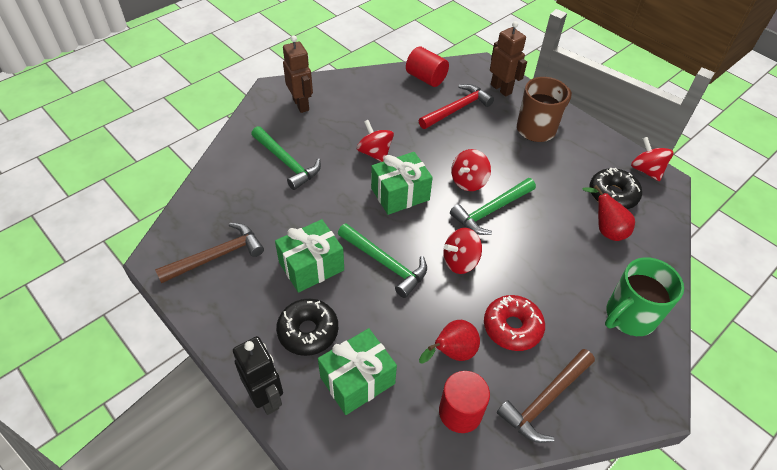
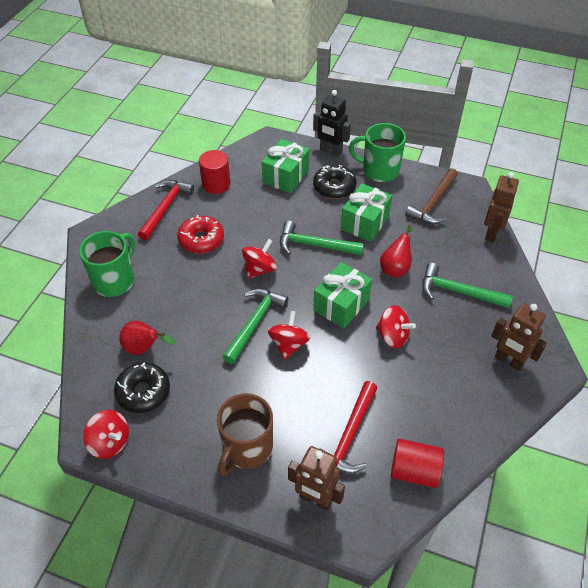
camera: 155 degrees right, 0 degrees up
(196, 199) = (492, 233): none -> brown robot
(233, 331) = (379, 171): none -> green mug
(452, 353) = (236, 210): red pear -> red pear (395, 268)
(545, 400) = (165, 208): brown hammer -> red hammer

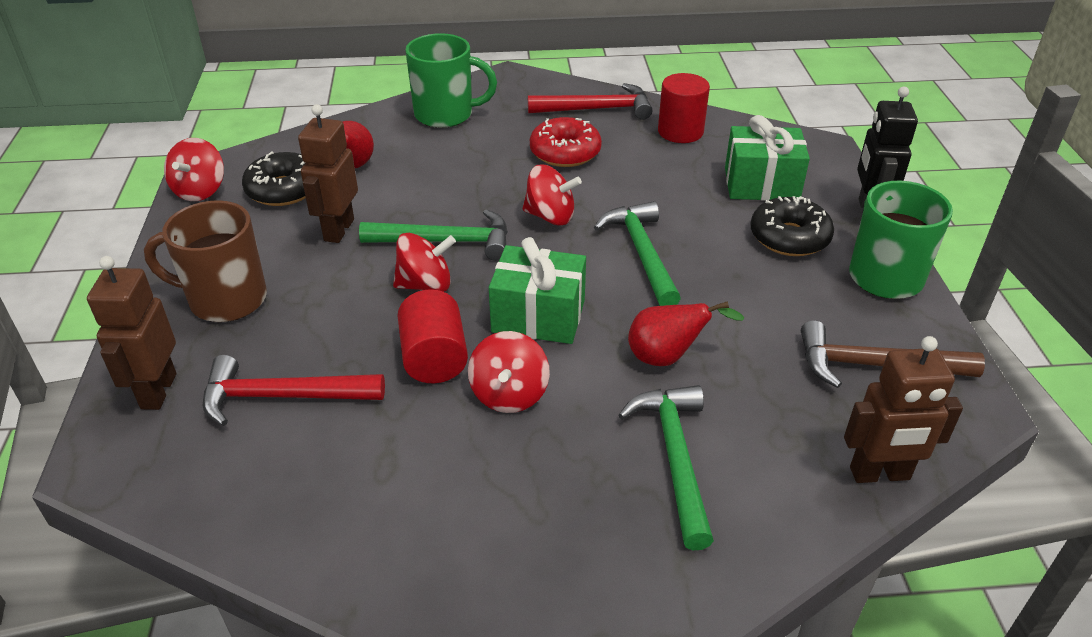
camera: 65 degrees right, 10 degrees down
(365, 222) = (741, 293): green gift -> none
(414, 471) = (238, 495): red cylinder -> red cylinder (434, 358)
(508, 361) = (548, 582): brown robot -> brown robot (338, 230)

